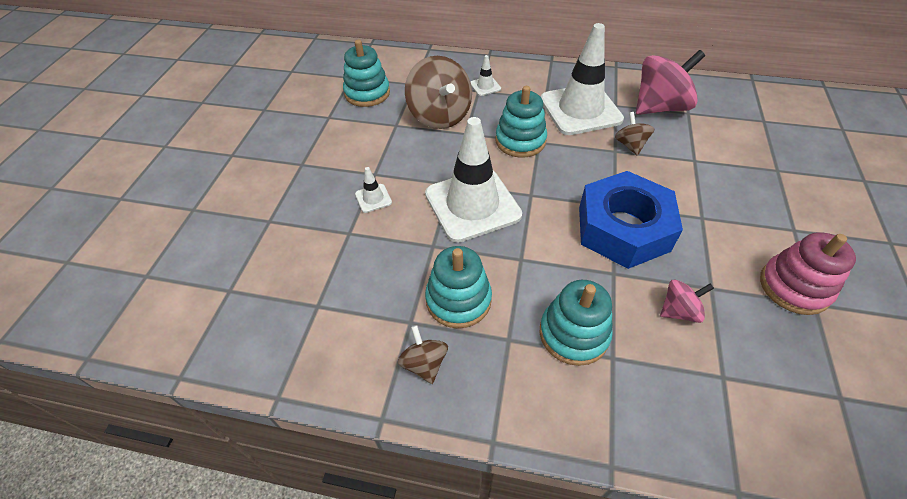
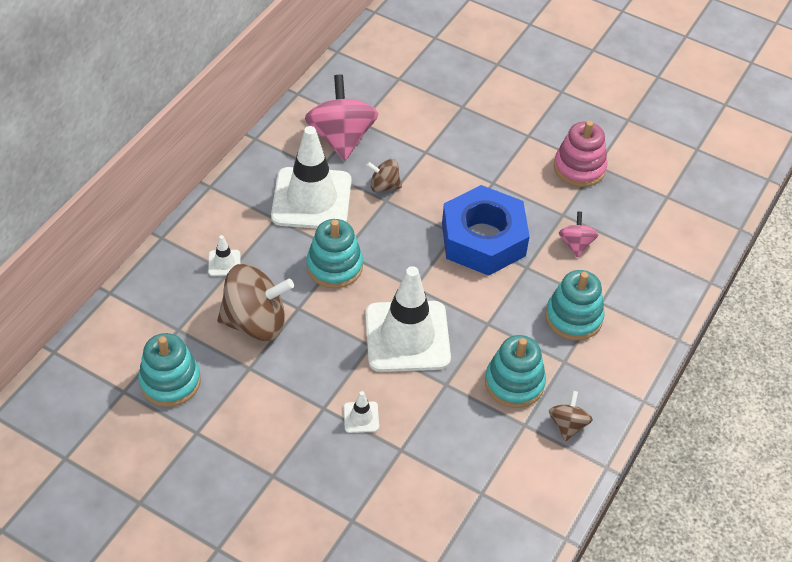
camera: 75 degrees left, 0 degrees up
(424, 364) = (567, 425): brown spinning top -> brown spinning top turned 105 degrees clockwise

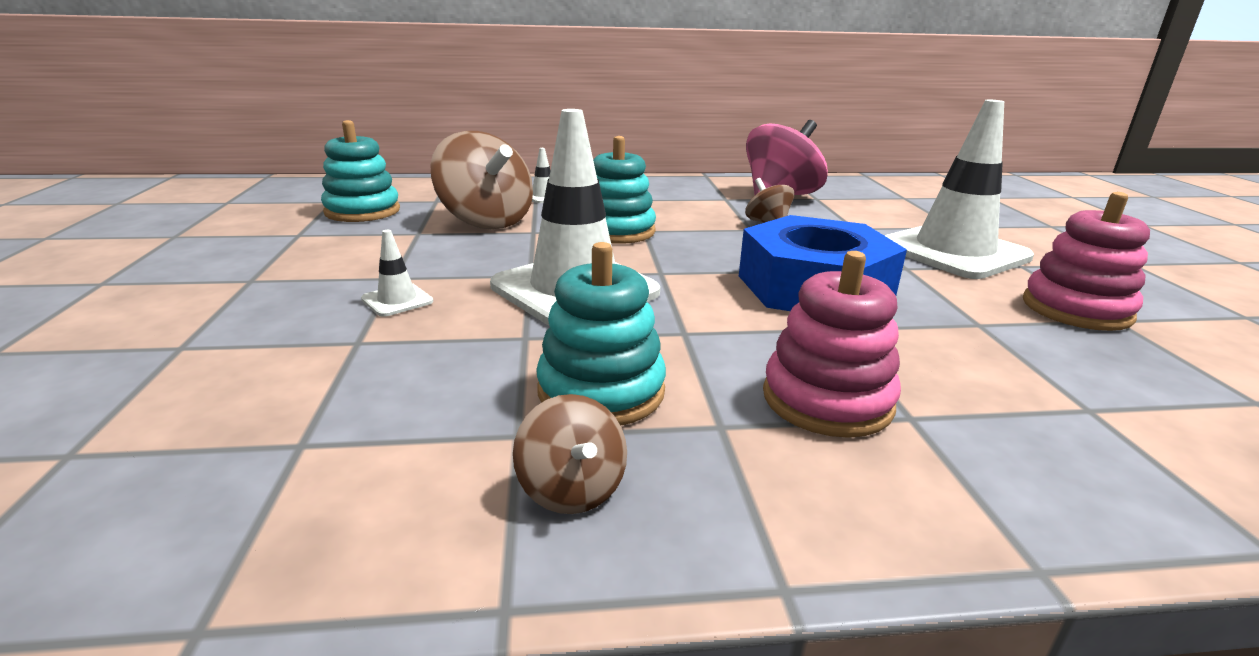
camera: 55 degrees right, 25 degrees down
(311, 199) = (683, 204): white traffic cone -> white traffic cone (954, 251)
(567, 425) = (571, 489): brown spinning top -> brown spinning top turned 90 degrees clockwise
(573, 317) = (827, 400): turquoise stacking toy -> pink stacking toy
(576, 244) = (959, 351): pink spinning top -> none

